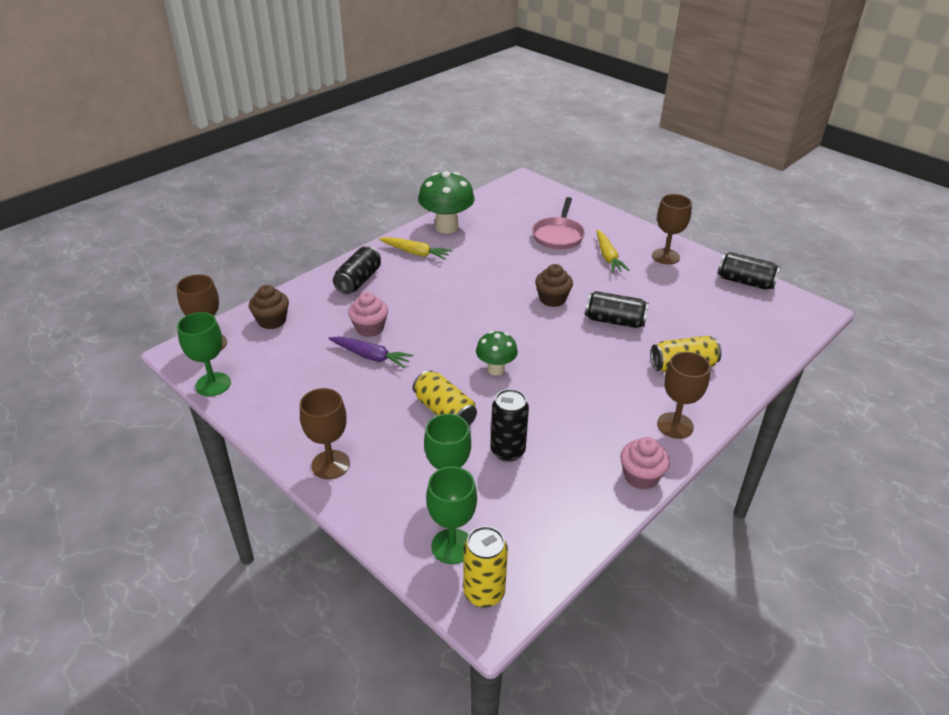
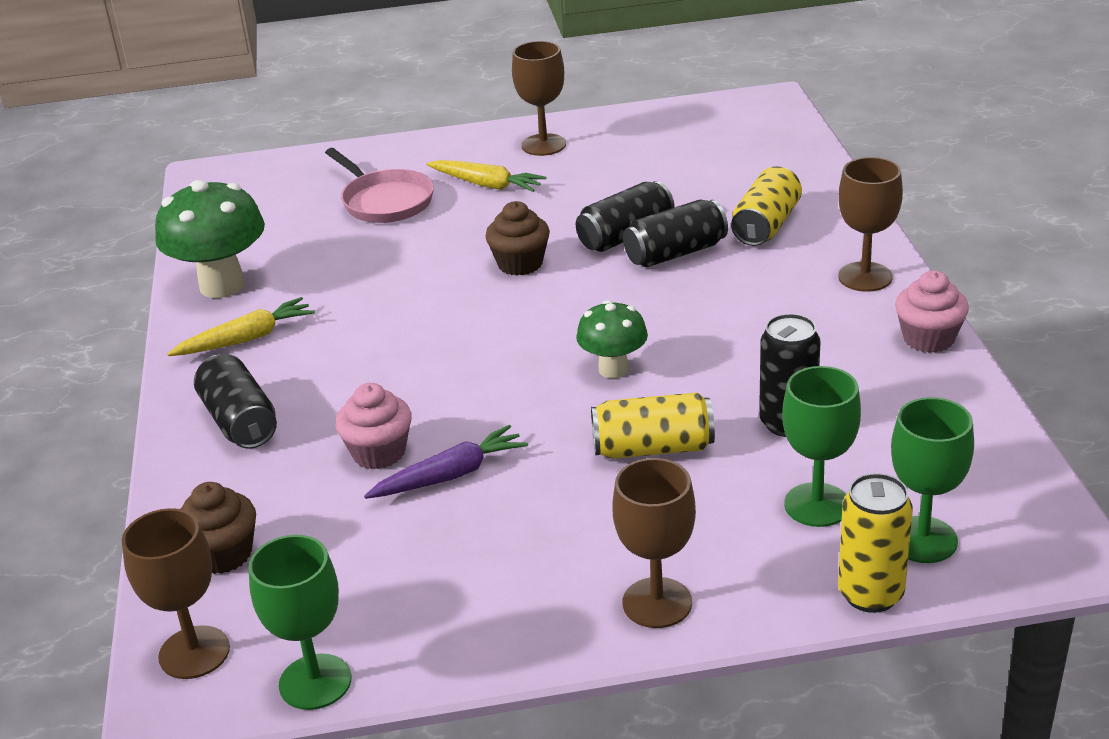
camera: 50 degrees left, 5 degrees down
(484, 593) = (1025, 542): yellow can -> yellow can (870, 594)
(745, 282) = (663, 117): black can -> black can (675, 253)

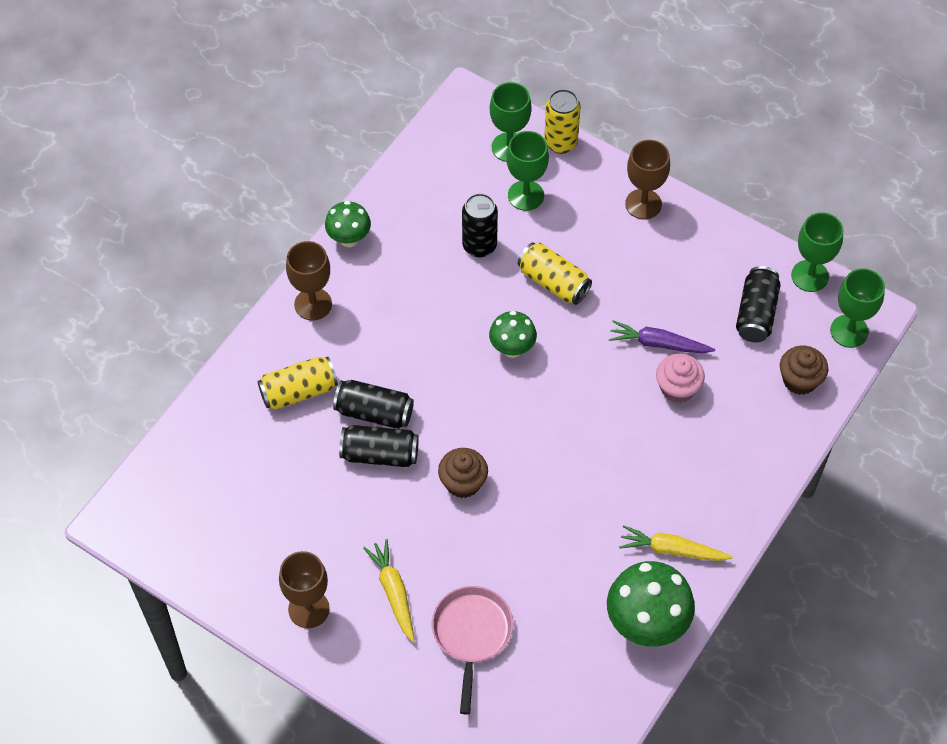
camera: 140 degrees left, 25 degrees up
(194, 652) = (849, 331): brown goblet -> green goblet
(240, 421) = (727, 474): black can -> black can (756, 313)
(928, 338) = (349, 239): pink cupcake -> green mushroom

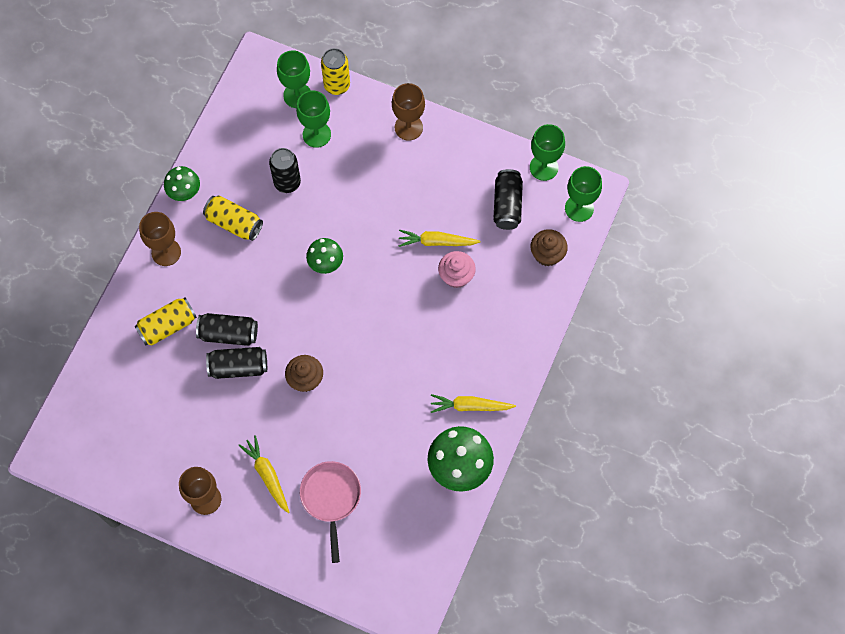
camera: 10 degrees left, 10 degrees up
(553, 282) = (349, 204): yellow can -> yellow can (234, 223)
(658, 344) = (436, 242): purple carrot -> yellow carrot

